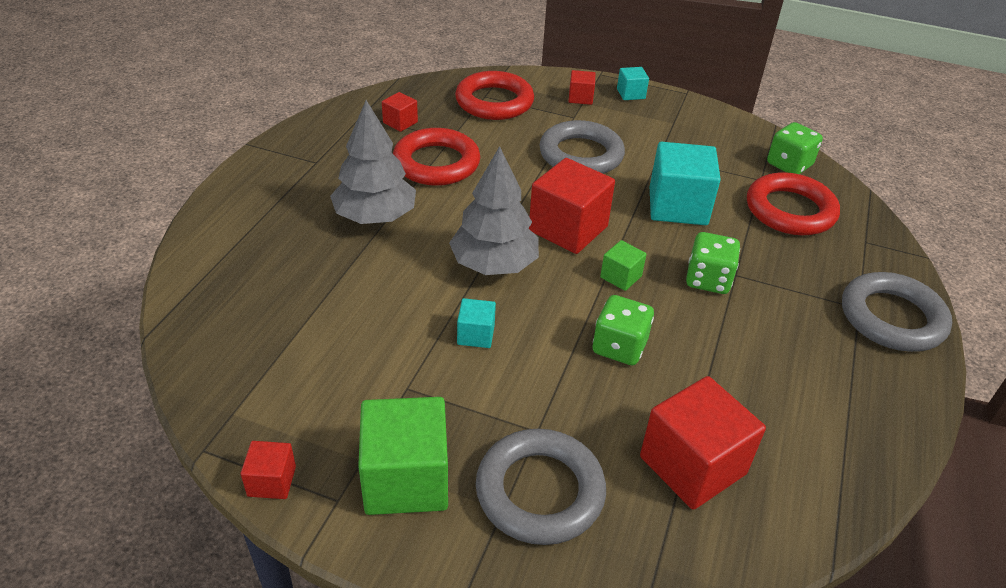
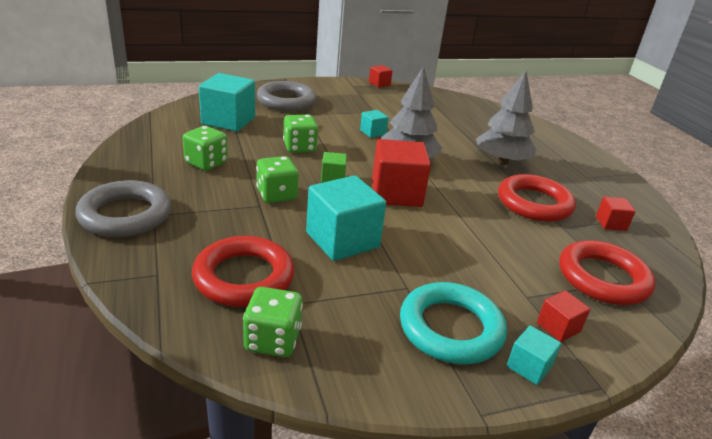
camera: 140 degrees right, 10 degrees down
(406, 479) = (338, 93): green cube -> none
(581, 155) = (464, 255): grey ring -> none
(657, 124) = (450, 328): none -> turquoise ring
(692, 465) = (228, 121): red cube -> turquoise cube
(772, 368) = (206, 163): none -> green dice

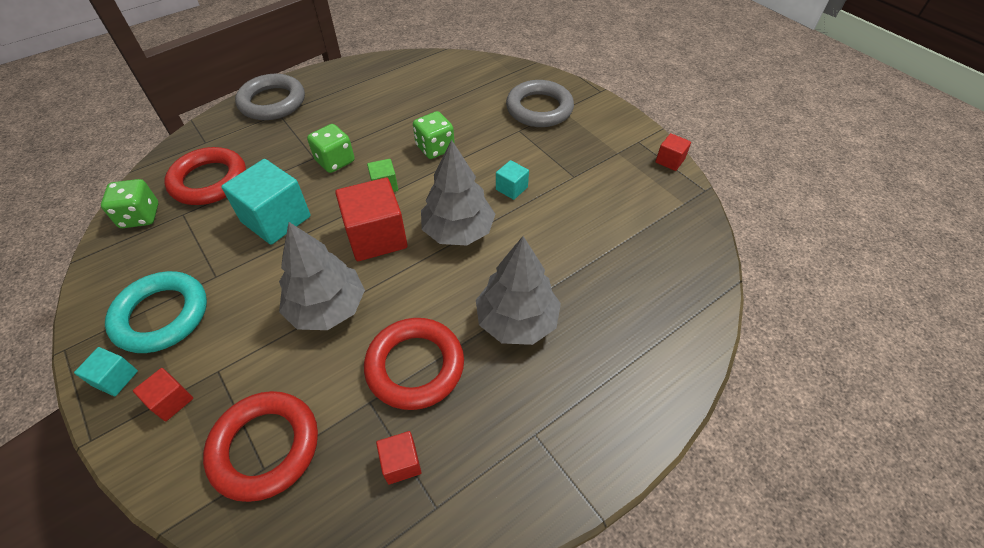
camera: 75 degrees right, 20 degrees up
(206, 163) = (370, 108): green dice -> none
(228, 121) = (460, 91): turquoise cube -> none
(469, 229) = (327, 308): none -> grey tree

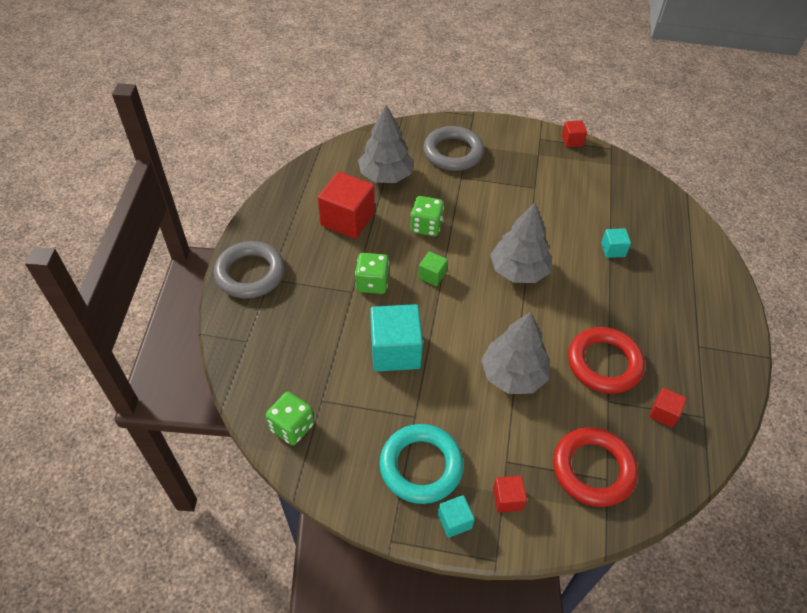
camera: 45 degrees left, 0 degrees up
(209, 181) = (302, 364): red ring -> none
(376, 237) = (477, 311): red cube -> red cube (347, 219)
(511, 188) = (511, 221): turquoise cube -> turquoise cube (613, 250)
(517, 321) = (618, 297): grey tree -> grey tree (386, 176)

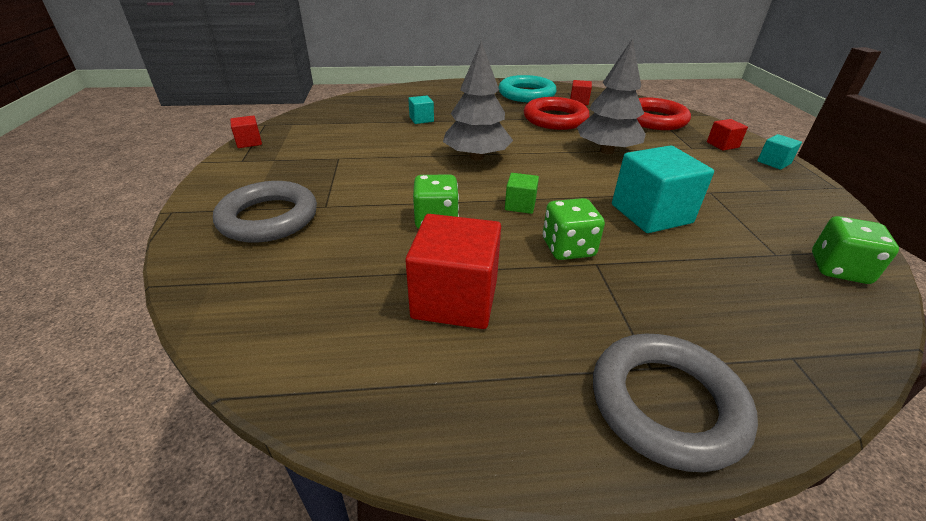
camera: 105 degrees left, 15 degrees down
(386, 176) = (331, 275): grey tree -> none
(421, 466) = (753, 182): turquoise ring -> turquoise ring (526, 94)

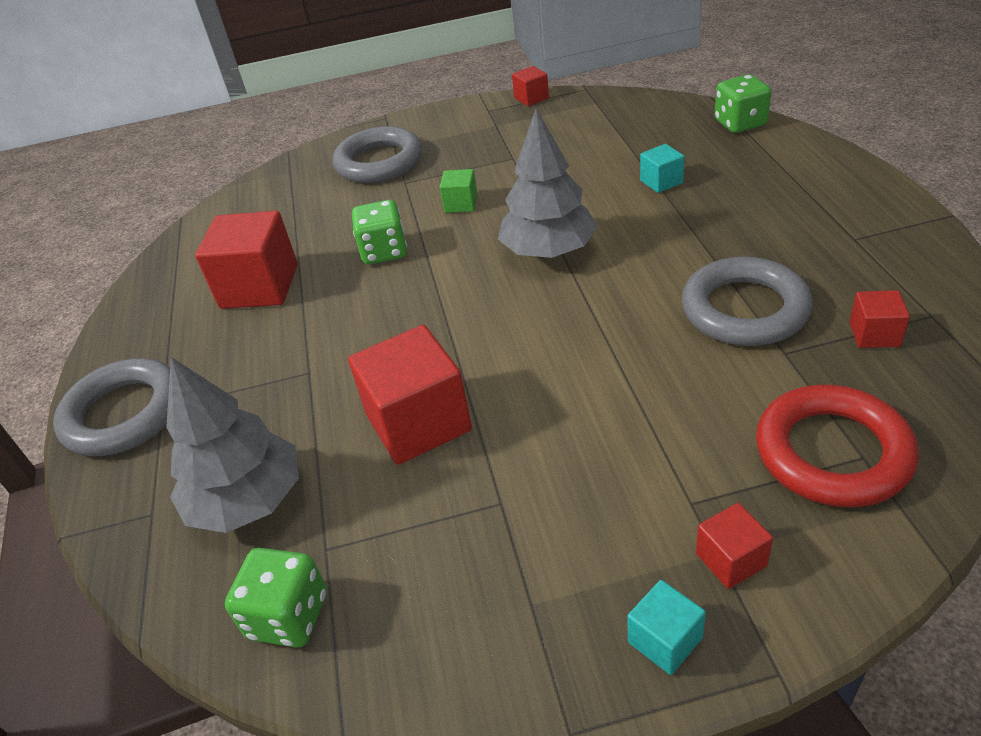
camera: 90 degrees right, 5 degrees up
(520, 205) = (424, 304): green cube -> green cube (461, 204)
(526, 94) = (866, 262): turquoise ring -> none
(555, 119) = (744, 309): red ring -> grey ring
(568, 248) = (336, 349): green dice -> green dice (740, 123)
(606, 151) = (623, 378): grey tree -> grey tree (248, 501)
(651, 214) = (418, 423): turquoise cube -> red cube

